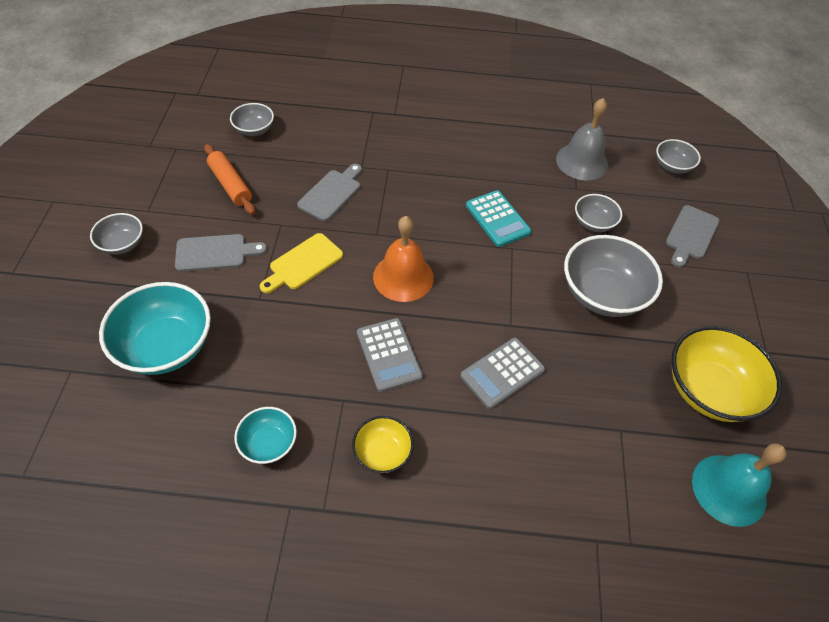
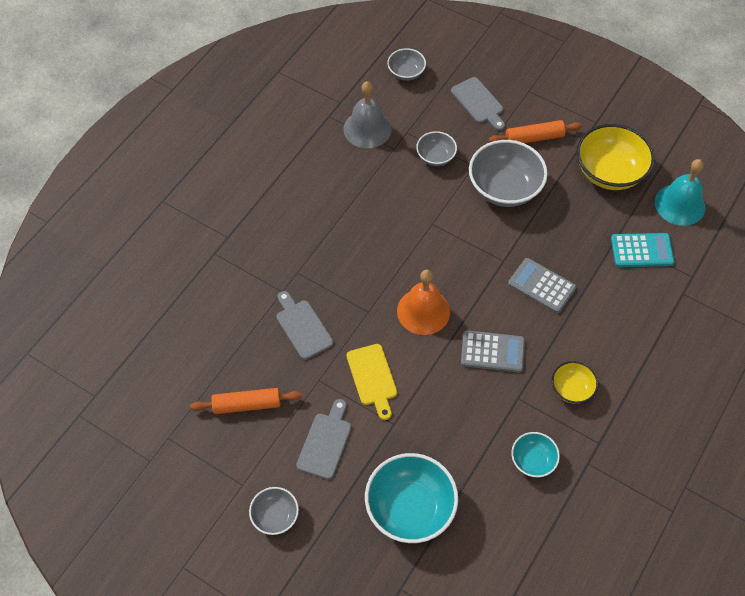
camera: 60 degrees left, 5 degrees up
(254, 130) = (181, 361): grey bowl -> none
(497, 219) = (397, 218): turquoise calculator -> turquoise calculator (641, 250)
(502, 373) = (541, 286): grey calculator -> grey calculator turned 135 degrees clockwise
(690, 298) = (534, 138): none -> orange rolling pin

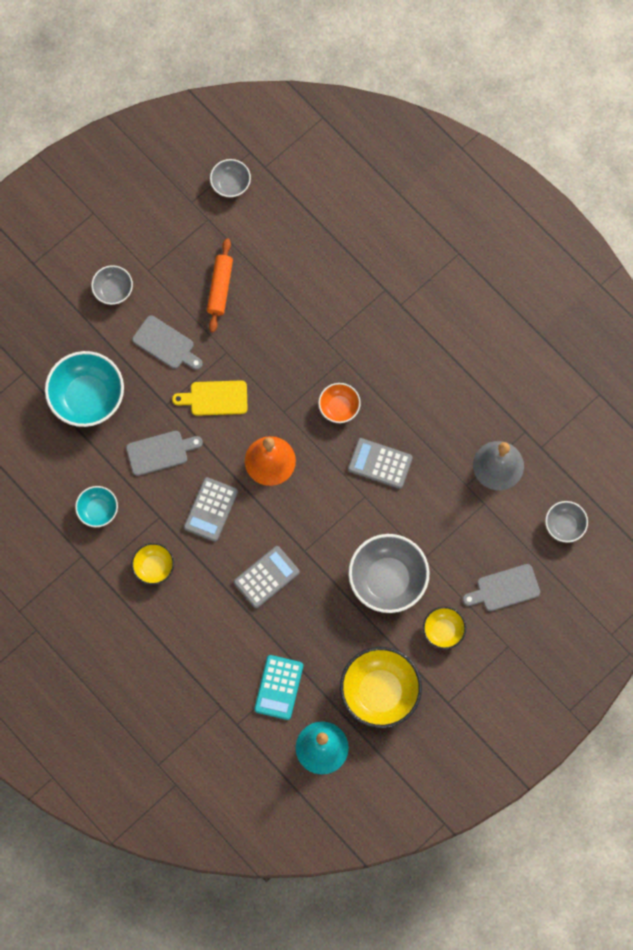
camera: 105 degrees right, 15 degrees up
(303, 327) = (284, 351): grey cutting board -> grey cutting board (160, 452)
(349, 264) = (339, 407): none -> orange bowl
(395, 218) = (380, 463): none -> grey calculator
(435, 157) = (444, 523): grey bowl -> grey bowl (230, 184)
(534, 138) = (443, 630): orange rolling pin -> yellow bowl

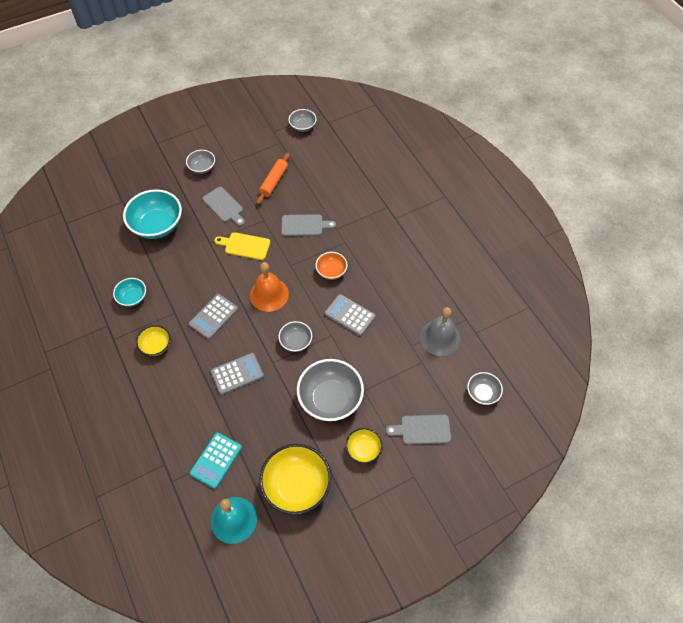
camera: 15 degrees right, 15 degrees down
(160, 452) = (193, 271): grey cutting board -> grey cutting board (304, 225)
(324, 517) = (296, 342): none -> grey bowl

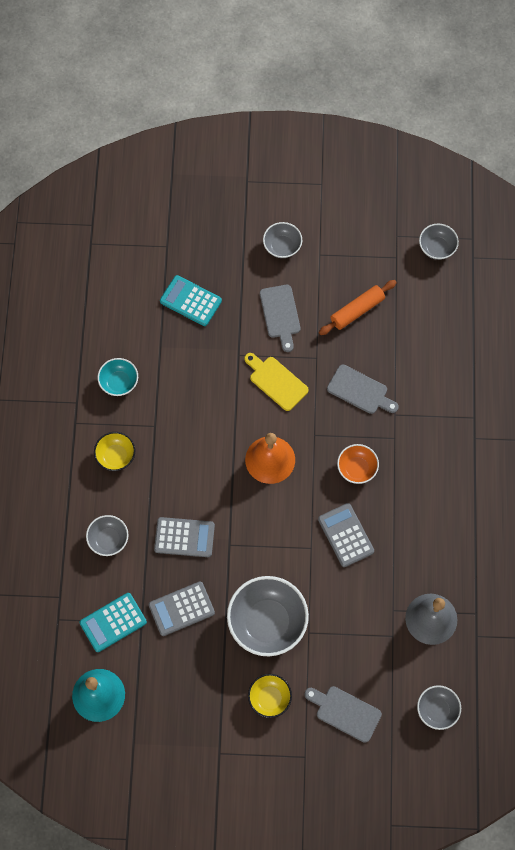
camera: 30 degrees right, 10 degrees up
(157, 225) = (190, 301): turquoise bowl -> turquoise calculator
(213, 316) = (194, 454): grey calculator -> grey calculator (181, 609)
(296, 342) = (268, 534): grey bowl -> grey bowl (108, 539)
(296, 486) = (179, 696): yellow bowl -> none

